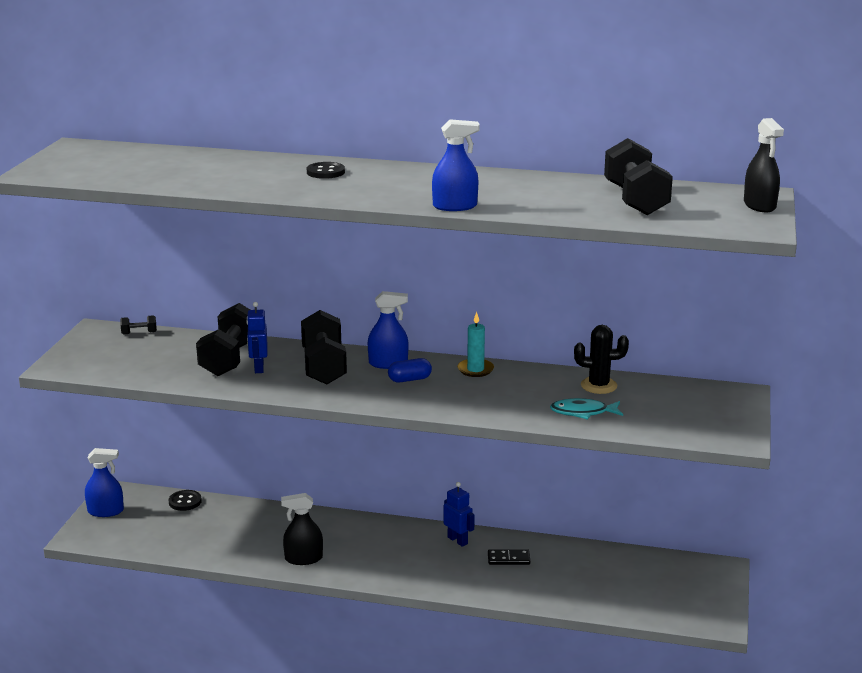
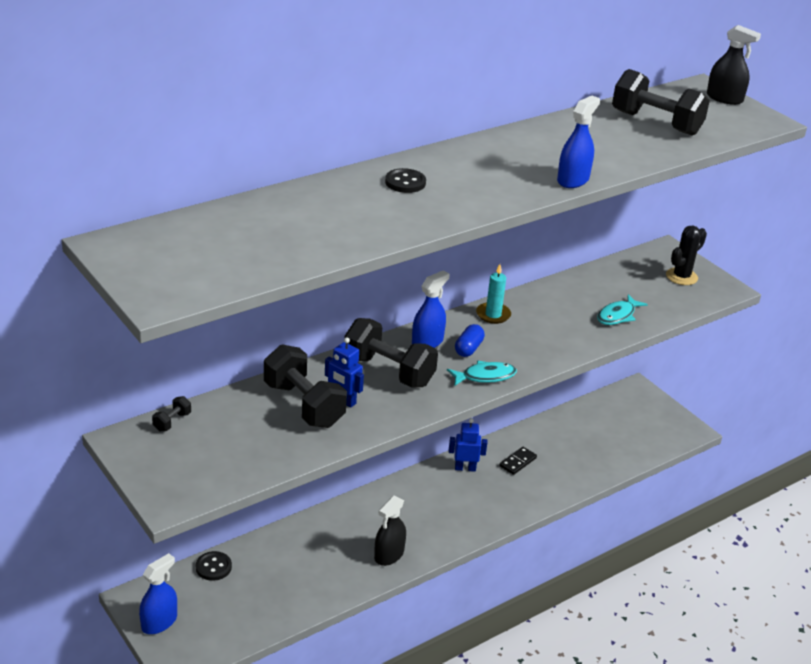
camera: 50 degrees left, 10 degrees up
(385, 399) = (485, 376): none -> turquoise fish
(598, 386) = (587, 287): black cactus -> black cactus (681, 277)

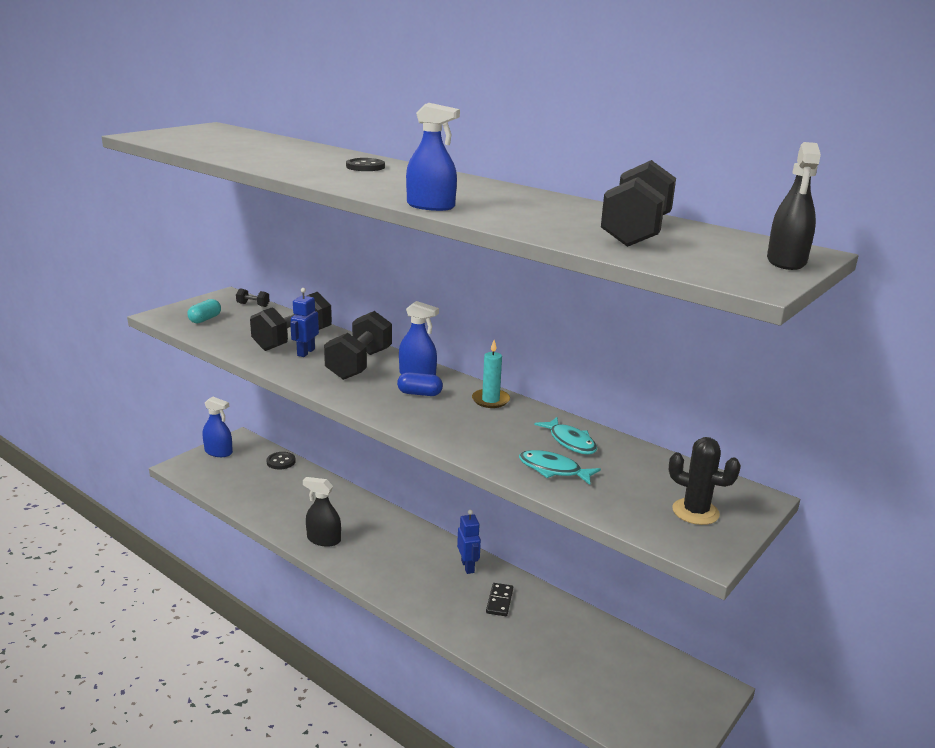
camera: 75 degrees right, 10 degrees down
(204, 465) = (205, 319): none -> turquoise capsule
(485, 376) = (377, 405): turquoise fish -> turquoise fish (570, 442)
(518, 462) = (499, 601): black domino -> black domino turned 75 degrees clockwise

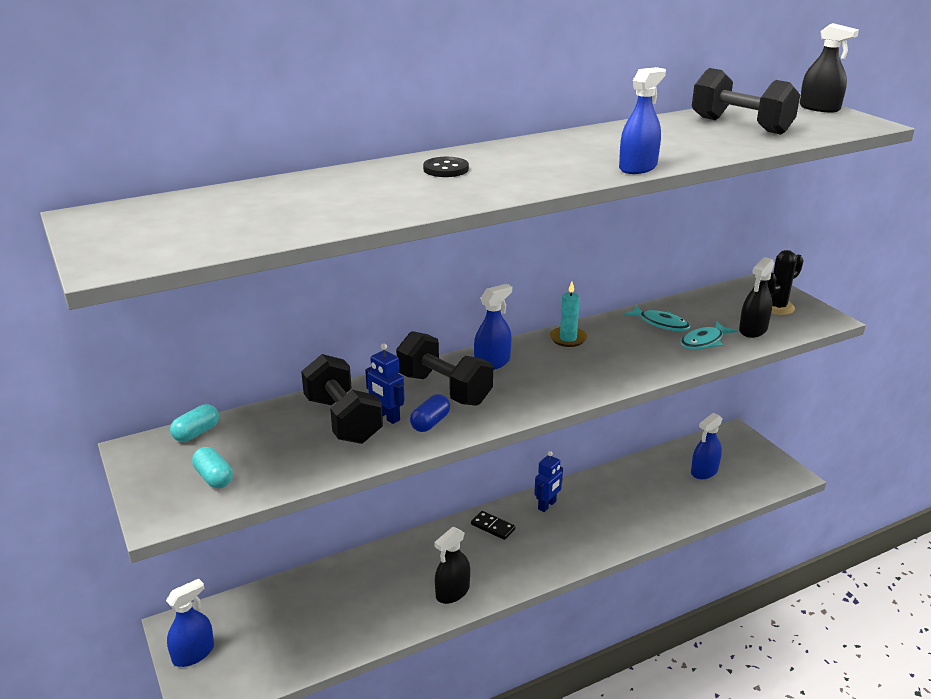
camera: 65 degrees left, 5 degrees up
(253, 305) = (196, 433): black dumbbell -> turquoise capsule
(281, 462) = (266, 597): black button -> none
(419, 394) = (535, 370): blue capsule -> blue capsule (430, 423)
(468, 566) = (547, 505): blue robot -> blue robot turned 120 degrees clockwise
(499, 601) = (603, 501): black domino -> black domino (493, 527)
(570, 442) = (660, 323): turquoise fish -> turquoise fish turned 45 degrees clockwise
(610, 670) = (704, 471): none -> blue spray bottle
(614, 498) = (753, 330): none -> black spray bottle

